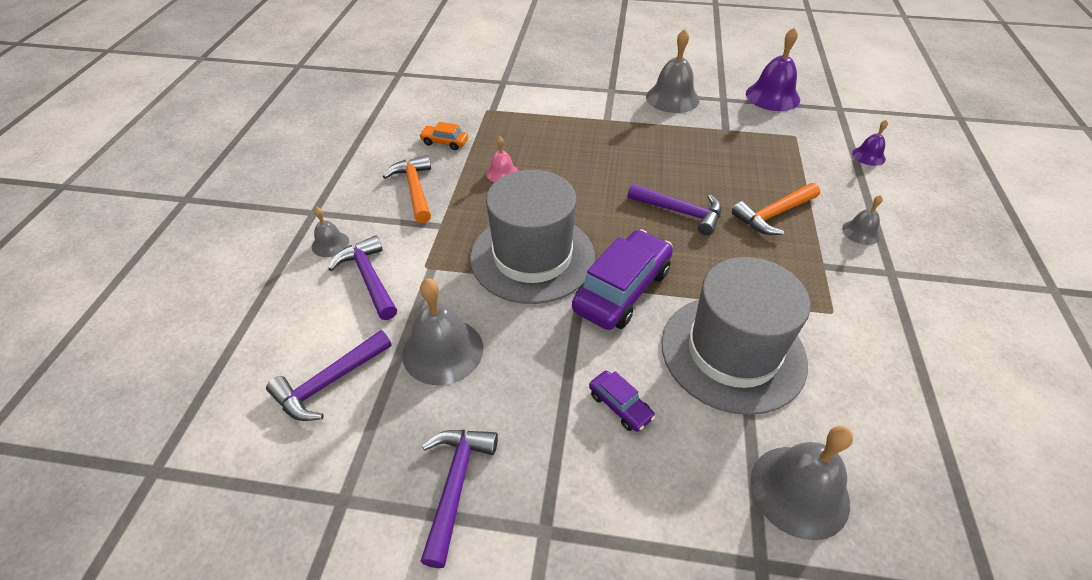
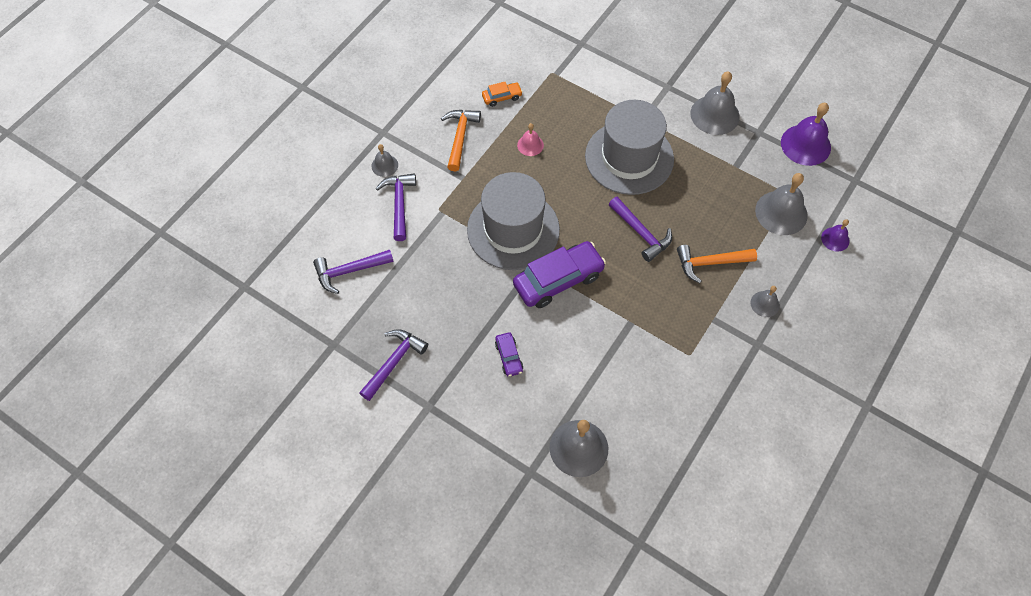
camera: 25 degrees right, 15 degrees up
(443, 350) = (423, 277): grey bell -> grey bell (781, 212)
(444, 142) = (502, 97): orange car -> orange car turned 120 degrees clockwise
(733, 352) = (601, 353): grey hat -> grey hat (629, 157)

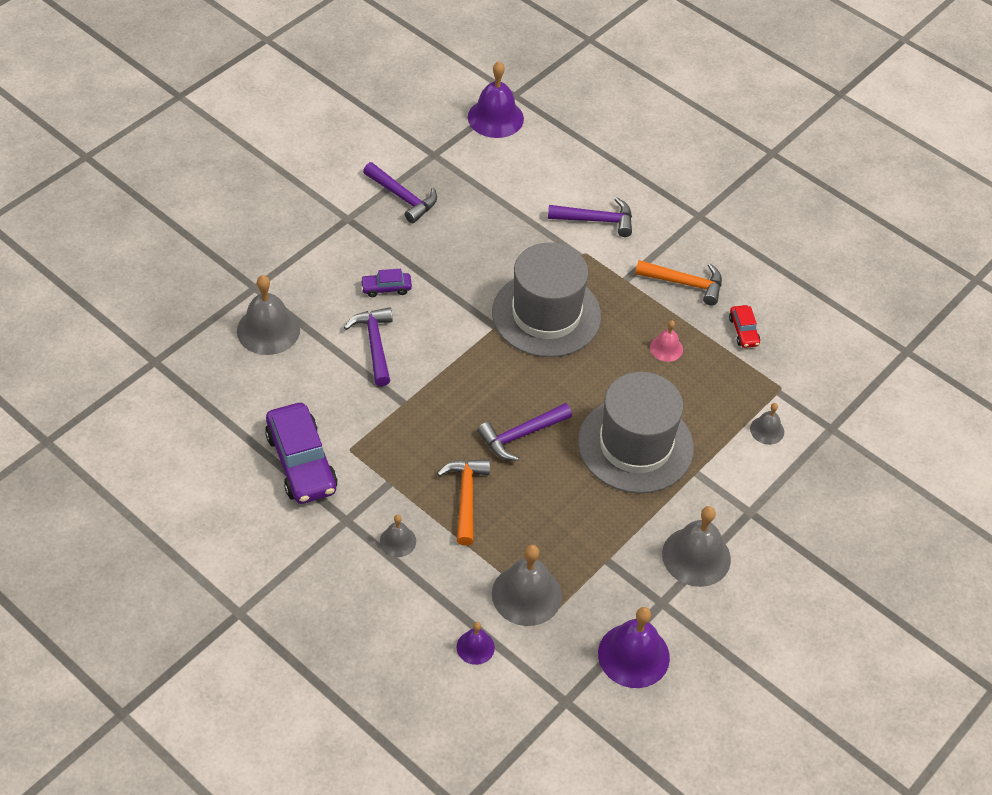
camera: 95 degrees right, 10 degrees down
(277, 298) = (495, 118): none -> purple bell
(349, 271) = (517, 173): purple hammer -> purple hammer (374, 344)
(384, 165) = (651, 213): grey bell -> grey bell (767, 430)
(502, 97) = (743, 331): orange car -> red car
(558, 280) = (472, 345): purple car -> purple car (301, 462)

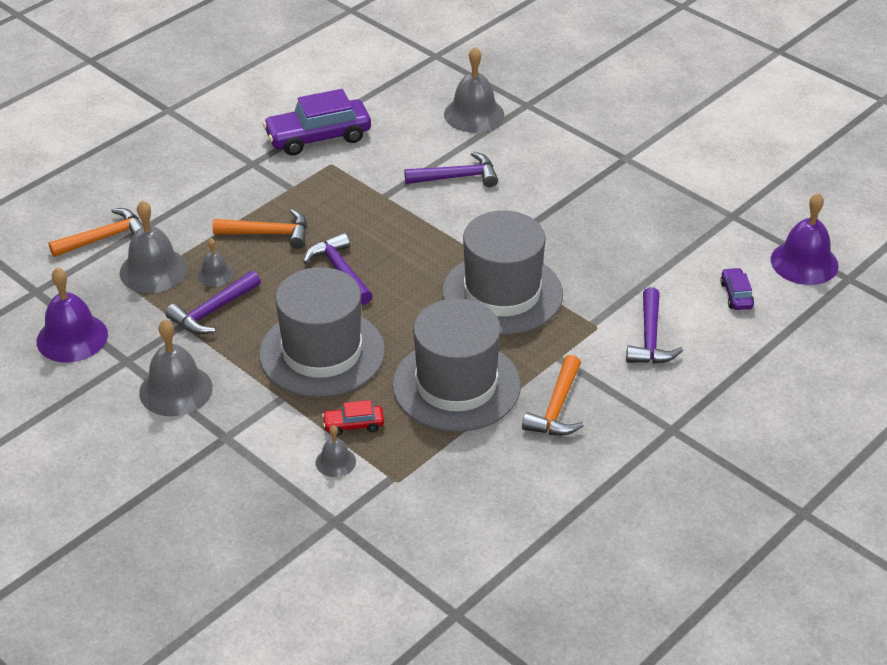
camera: 95 degrees right, 10 degrees down
(386, 288) = (531, 184): purple car -> purple car (736, 295)
(397, 541) = (225, 193): grey bell -> grey bell (215, 274)
(403, 197) = (661, 194): purple hammer -> purple hammer (212, 311)
(475, 647) = (105, 237): purple bell -> orange hammer
(666, 348) = (456, 385): pink bell -> grey hat
(743, 331) = (484, 454): red car -> red car (353, 425)

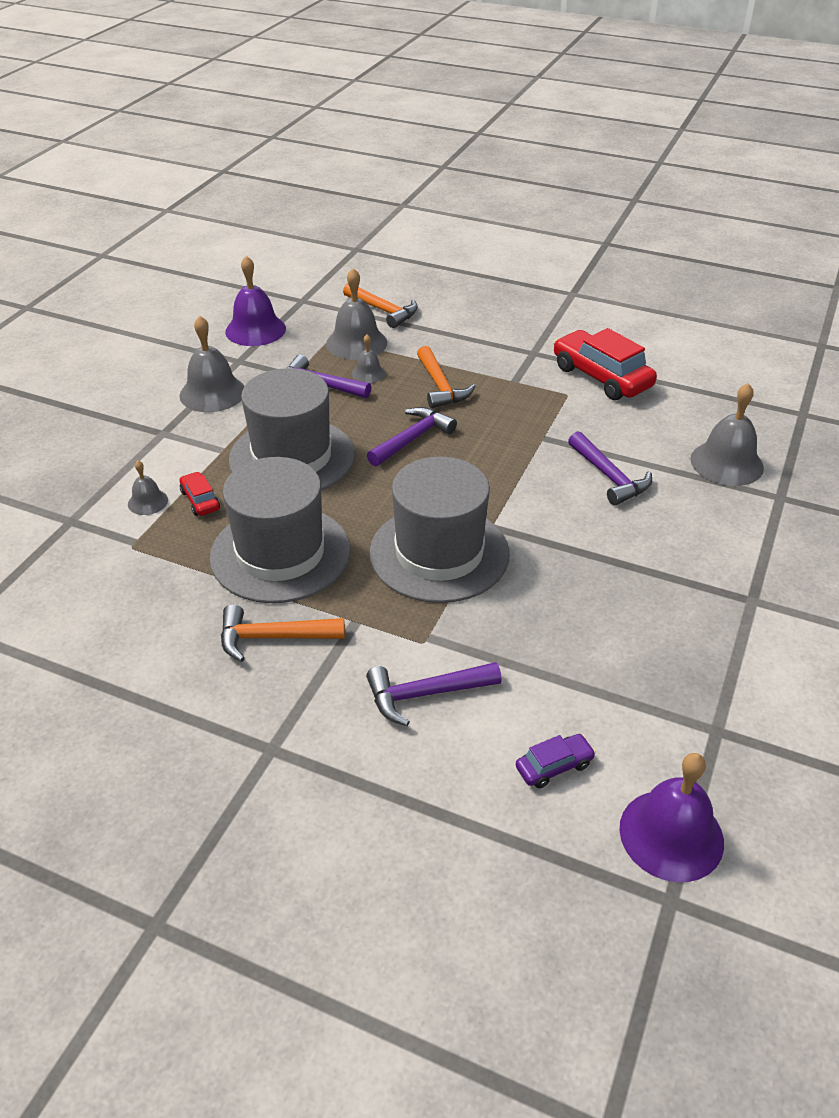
camera: 70 degrees right, 0 degrees up
(318, 137) = (601, 377): purple car -> red car

